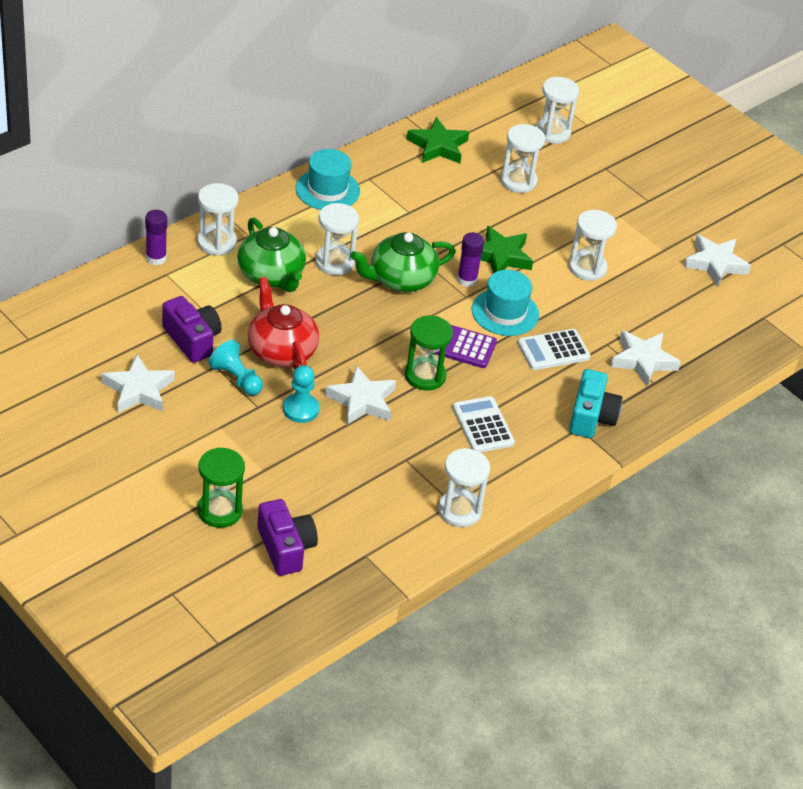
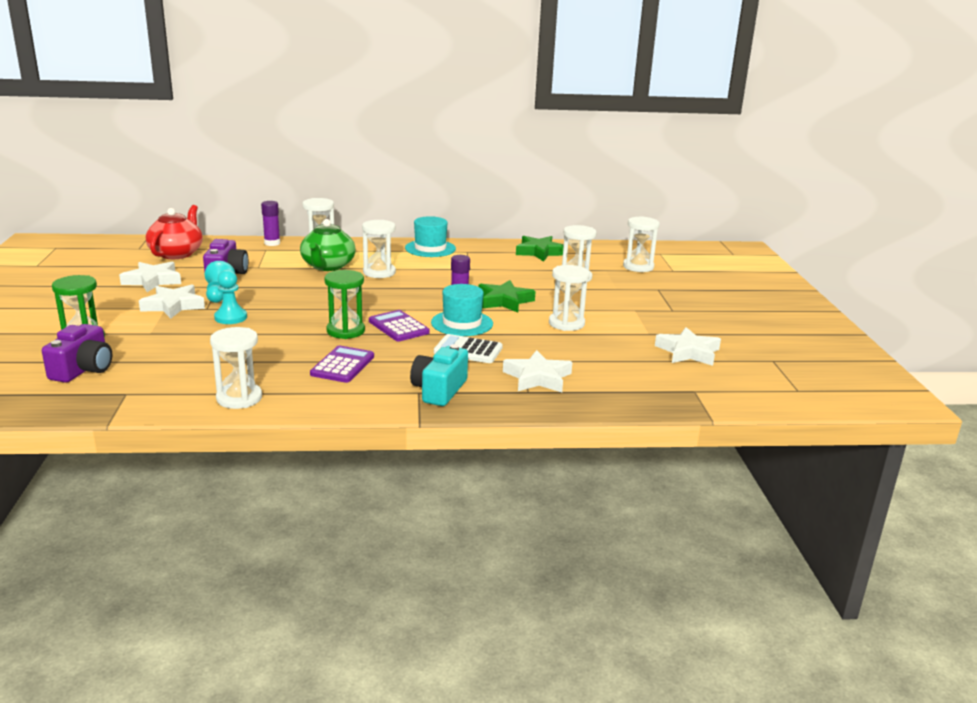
camera: 40 degrees right, 20 degrees down
(281, 350) = (271, 293): red teapot -> red teapot (177, 253)
(362, 401) = (279, 327): white star -> white star (173, 306)
(400, 279) = (411, 290): green teapot -> none
(483, 425) = (342, 365): white calculator -> purple calculator
(591, 417) = (439, 390): turquoise camera -> turquoise camera turned 150 degrees clockwise

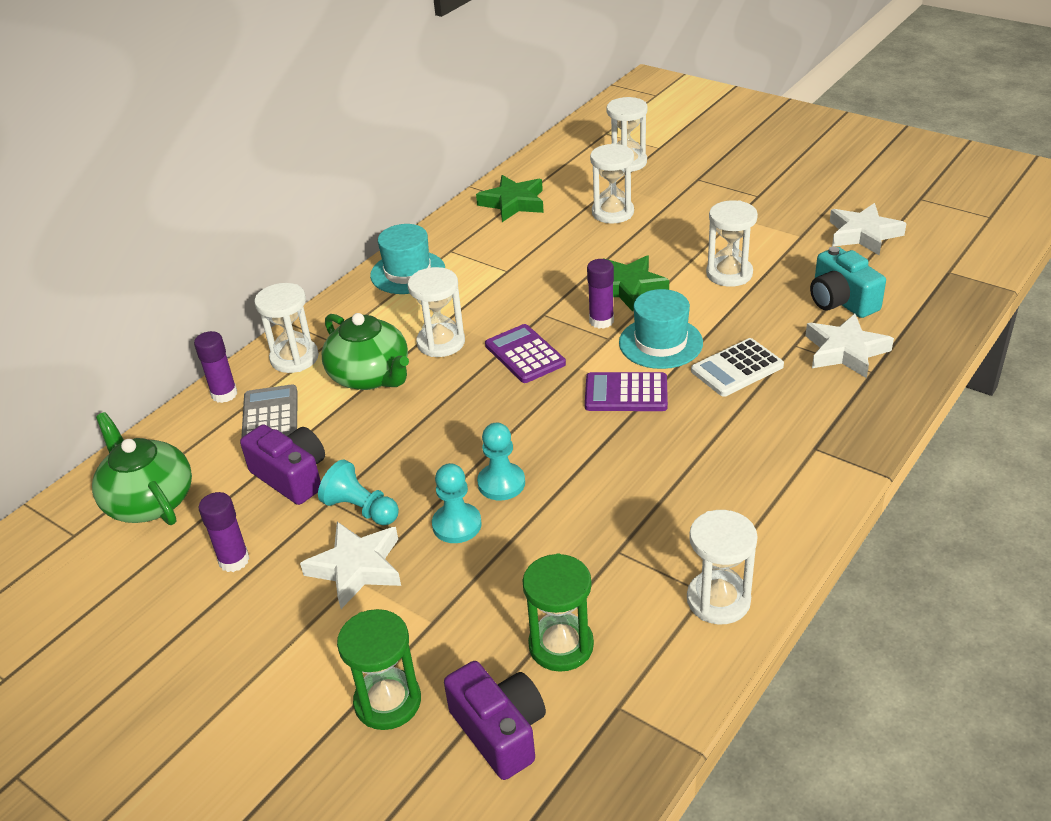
camera: 45 degrees left, 15 degrees up
(152, 281) = (234, 560): white star -> purple glue stick
(177, 253) = (149, 500): red teapot -> green teapot
(267, 256) = (270, 417): none -> grey calculator
(277, 318) = (501, 483): none -> turquoise pawn
(342, 365) = (696, 479): purple calculator -> purple calculator (525, 354)
(345, 331) = (598, 439): green hourglass -> green hourglass (561, 645)
(439, 390) = (822, 431): turquoise camera -> turquoise camera (841, 301)

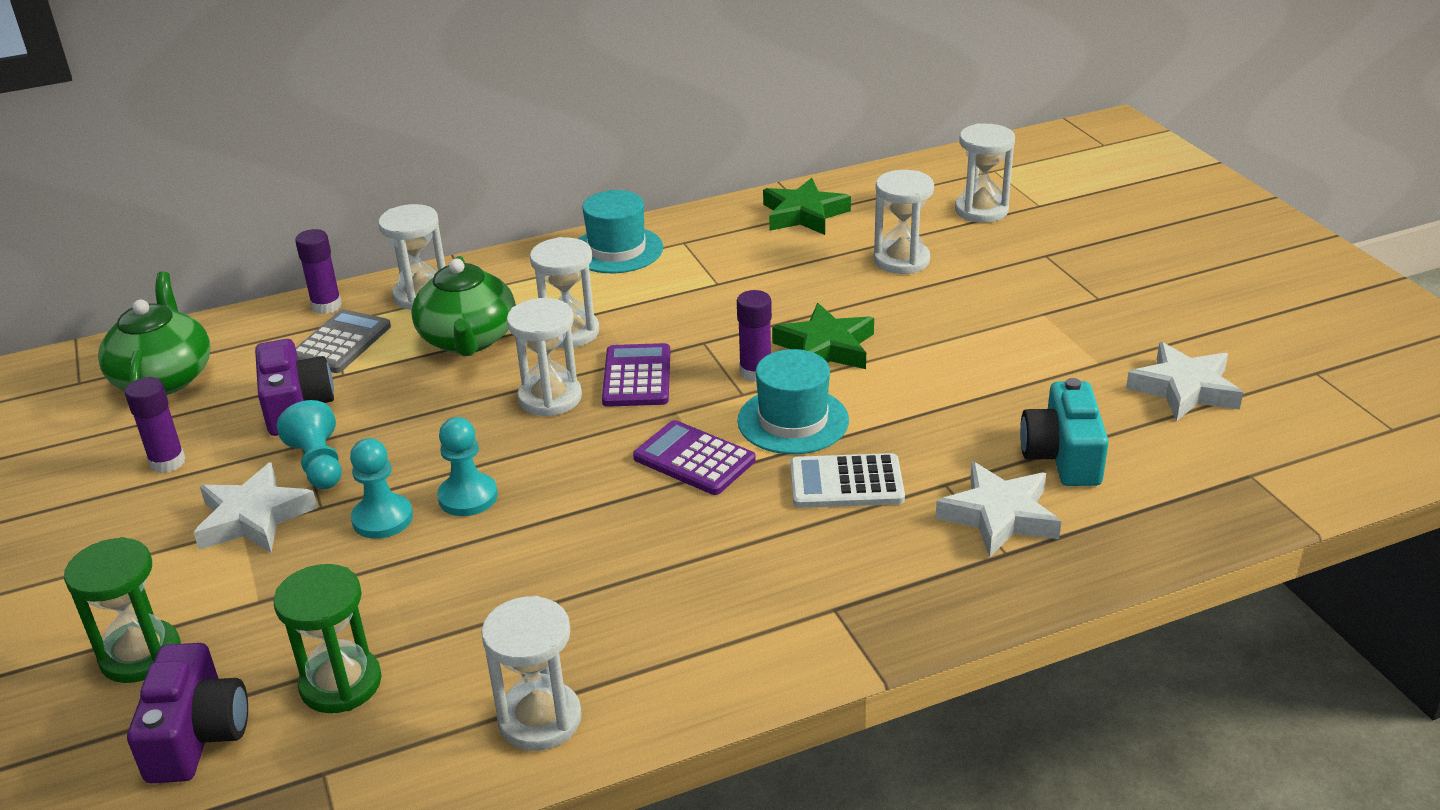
camera: 30 degrees right, 5 degrees down
(729, 274) = (959, 375): white hourglass -> white hourglass (550, 398)

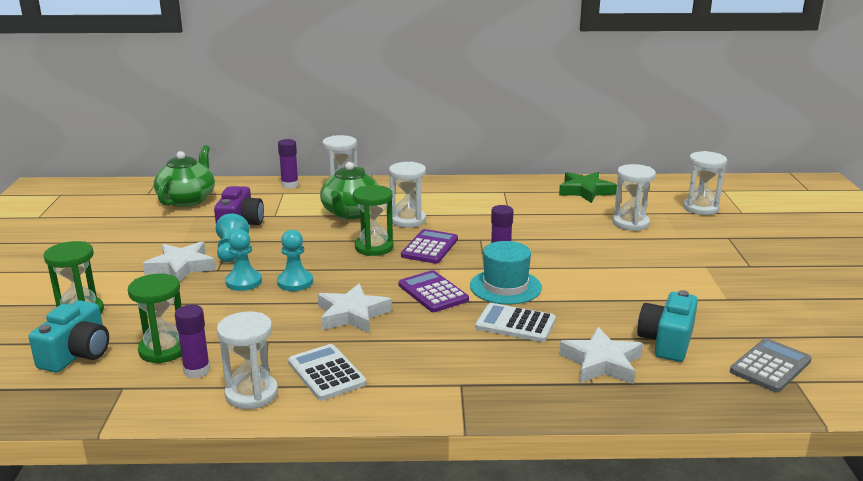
camera: 20 degrees right, 10 degrees down
(167, 462) = (160, 235): purple glue stick -> purple glue stick (197, 371)
(197, 735) = (77, 354): purple camera -> turquoise camera
(341, 343) = (284, 202): grey calculator -> grey calculator (770, 366)
(550, 398) = (374, 247): white hourglass -> green hourglass
(617, 250) = (463, 188): turquoise hat -> none
(629, 648) = (326, 373): none -> white calculator
(826, 347) = (552, 256): green star -> none
(1184, 389) = (778, 324): white star -> white star (352, 314)

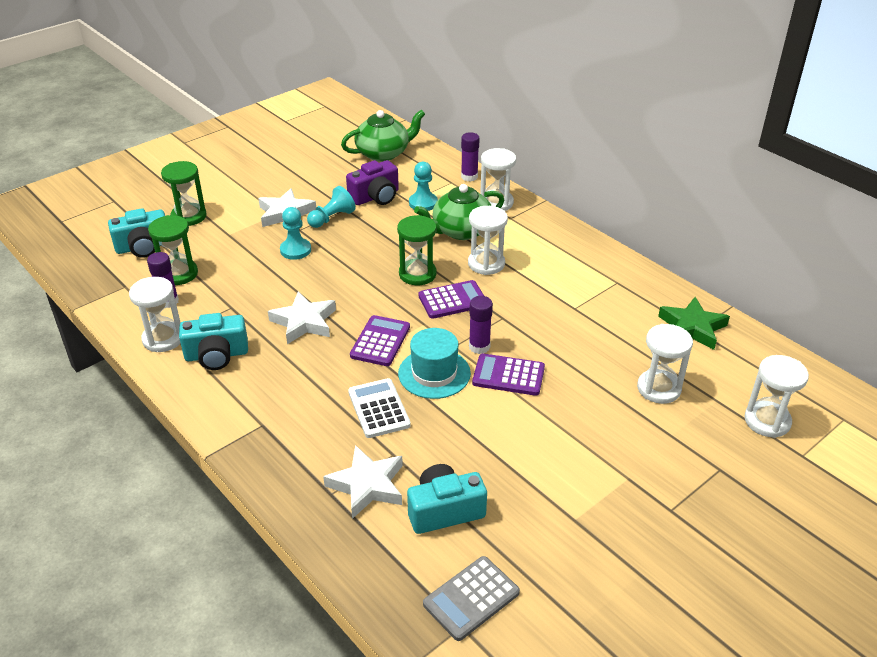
camera: 50 degrees right, 15 degrees up
(295, 282) = (320, 271): turquoise pawn -> turquoise pawn (423, 203)
(326, 373) = (216, 355): white calculator -> turquoise camera
(548, 262) = (508, 375): none -> purple calculator
(770, 366) = (471, 598): grey calculator -> grey calculator turned 135 degrees clockwise

